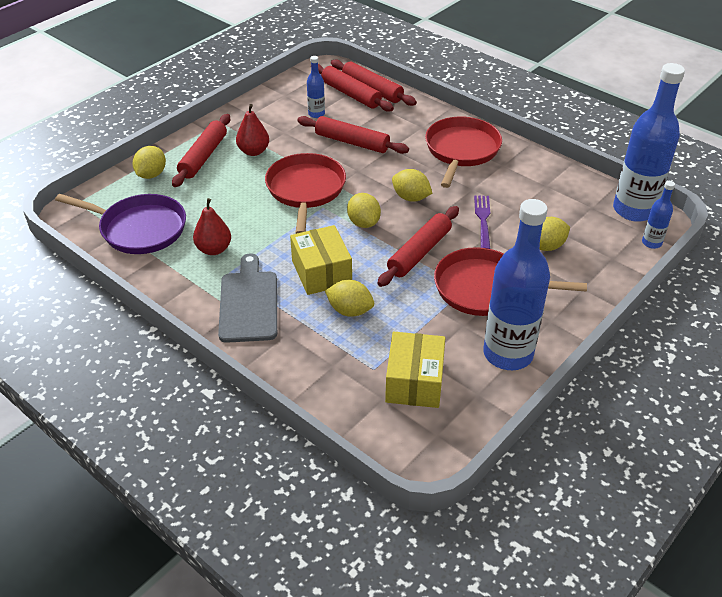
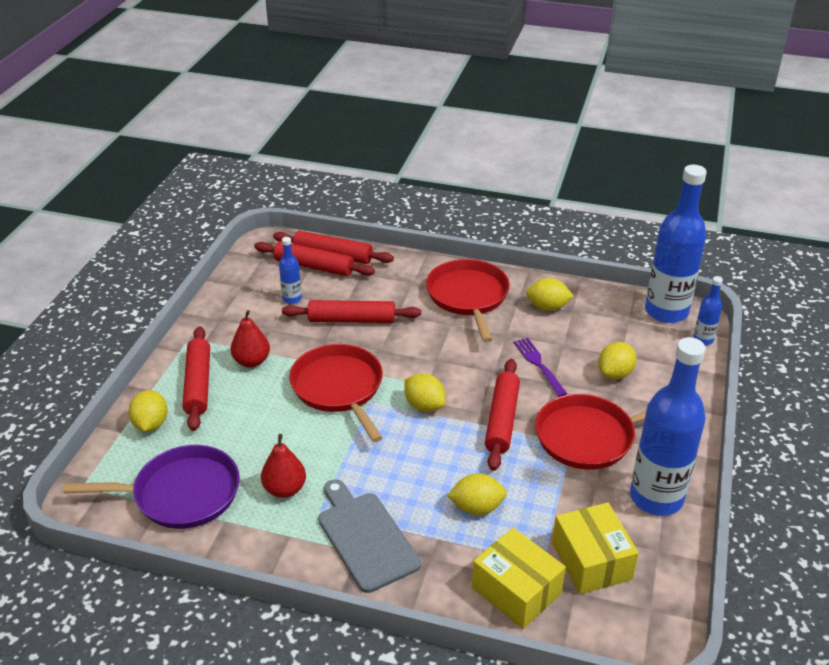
camera: 25 degrees left, 5 degrees down
(321, 272) = (419, 475): yellow box -> yellow box (516, 590)
(411, 198) = (453, 363): yellow lemon -> yellow lemon (547, 307)

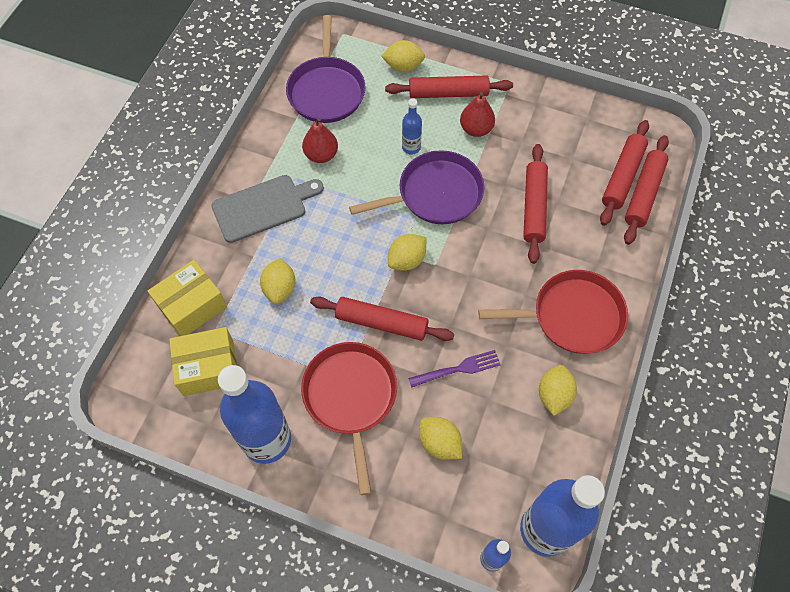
camera: 95 degrees right, 25 degrees up
(292, 298) = (567, 158): blue bottle -> blue bottle (411, 147)
(339, 388) = (435, 194): red pan -> purple pan

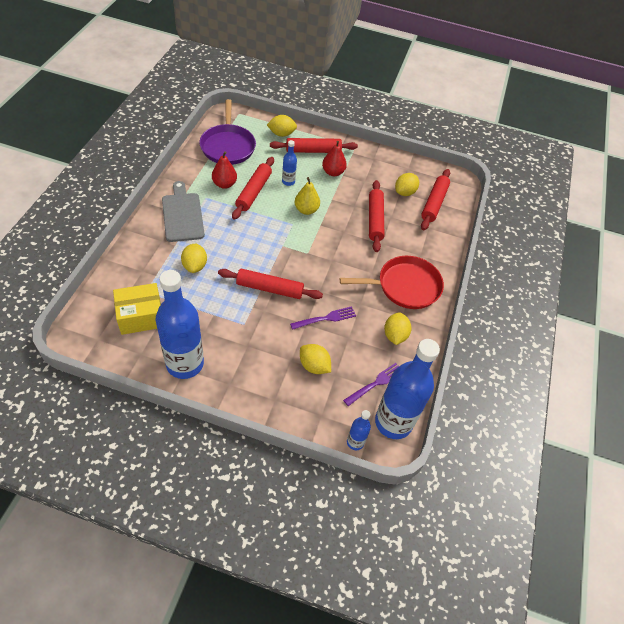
camera: 10 degrees left, 10 degrees down
(192, 306) = (129, 276): yellow box -> none
(263, 207) = (182, 215): grey cutting board -> grey cutting board turned 75 degrees counterclockwise
(350, 397) = (248, 336): red pan -> none
(407, 260) = (287, 250): yellow lemon -> yellow lemon (404, 192)
(435, 194) = (306, 210): purple pan -> yellow pear
(523, 470) = (375, 384): none -> purple fork
(643, 194) = (449, 213): red rolling pin -> red rolling pin (253, 192)

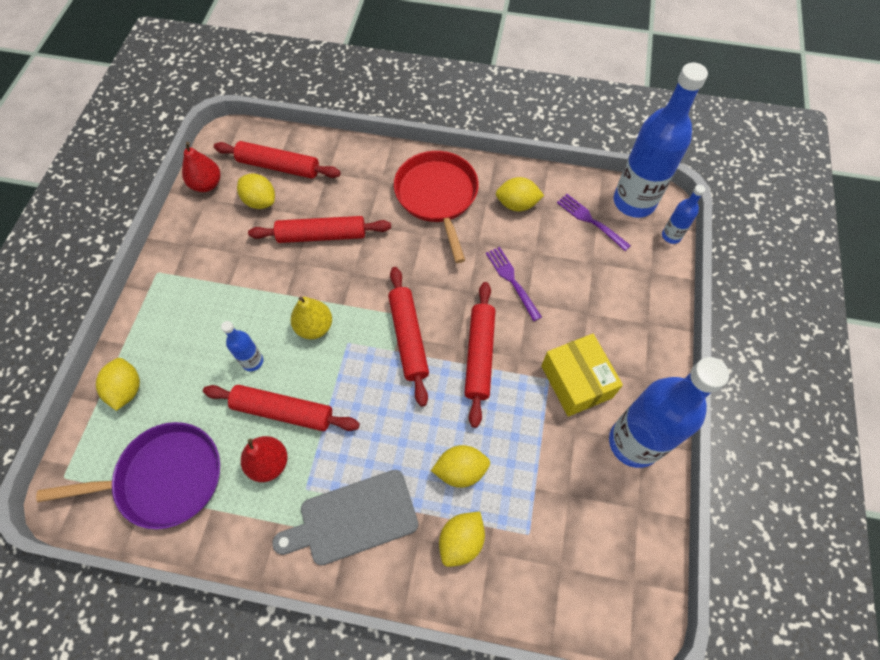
camera: 90 degrees left, 10 degrees up
(141, 316) = (575, 528): yellow box -> yellow box (576, 381)
(313, 151) = (171, 333): red rolling pin -> red rolling pin (408, 338)
(314, 366) = (587, 286): yellow lemon -> yellow lemon (461, 541)
(333, 172) = (224, 298): red pear -> red pear (207, 184)

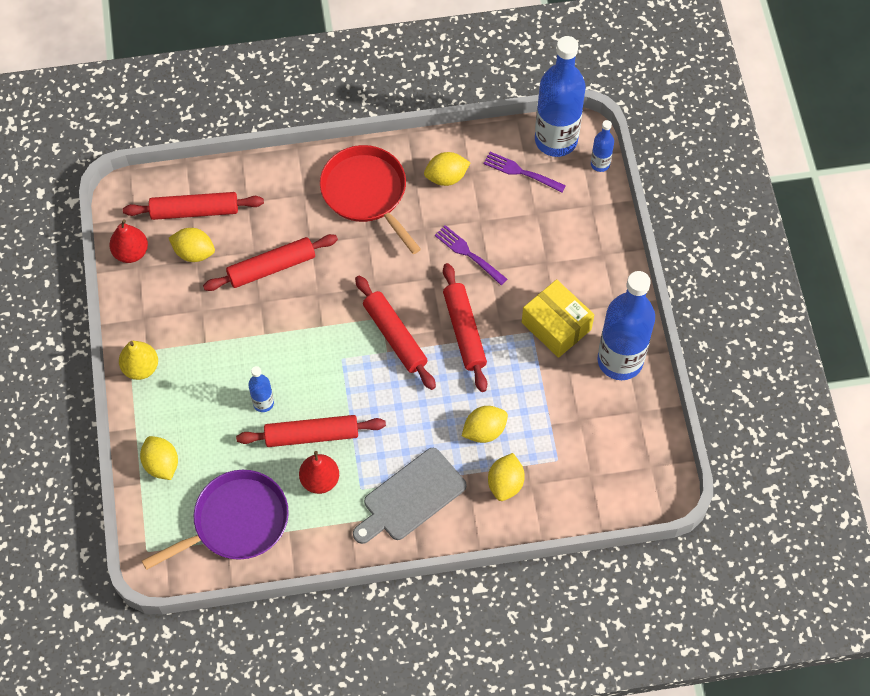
camera: 20 degrees left, 0 degrees up
(314, 327) = (305, 355): yellow pear -> yellow pear (141, 368)

